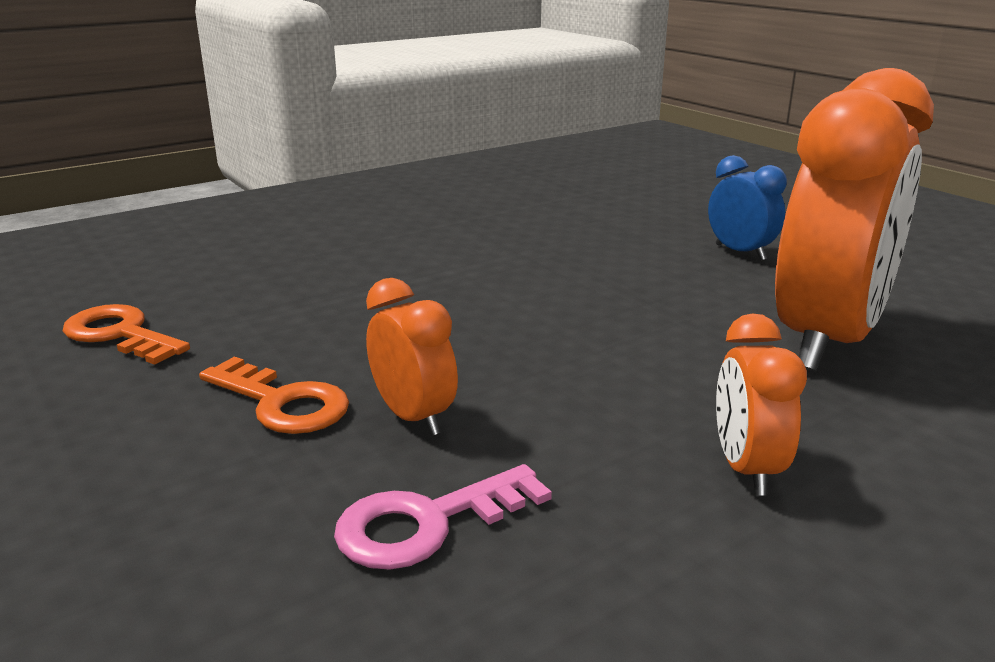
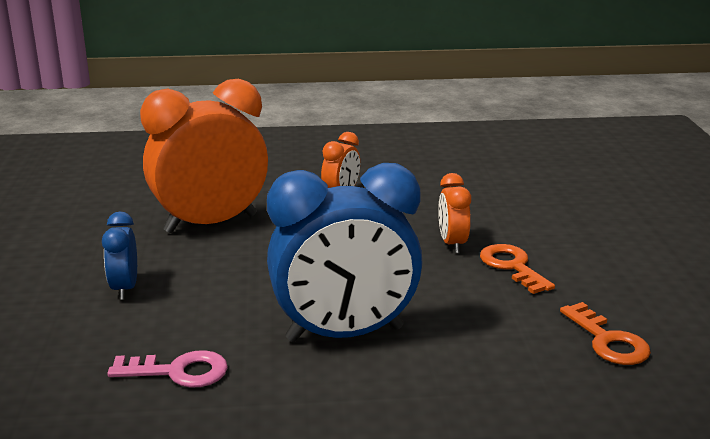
camera: 150 degrees left, 0 degrees up
(427, 523) = (473, 210): pink key -> pink key (178, 371)
(452, 271) = (345, 334): none -> blue clock

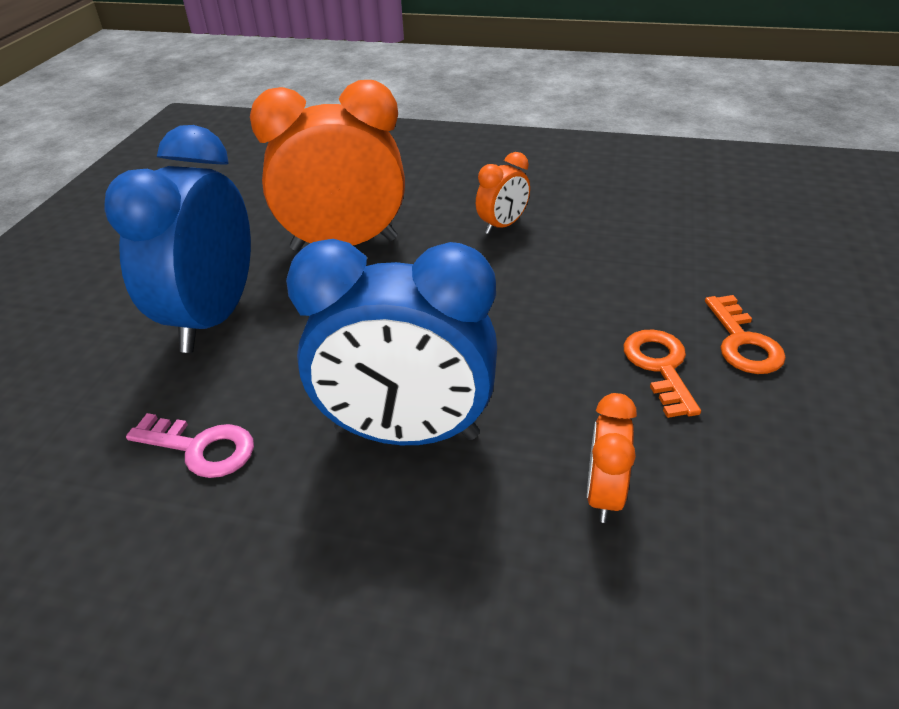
camera: 20 degrees right, 15 degrees up
(125, 288) = (213, 318): blue clock -> blue clock, size x2.17
(452, 244) = (599, 318): orange clock -> orange clock (604, 495)
(608, 341) = (739, 521): orange key -> orange key (743, 342)

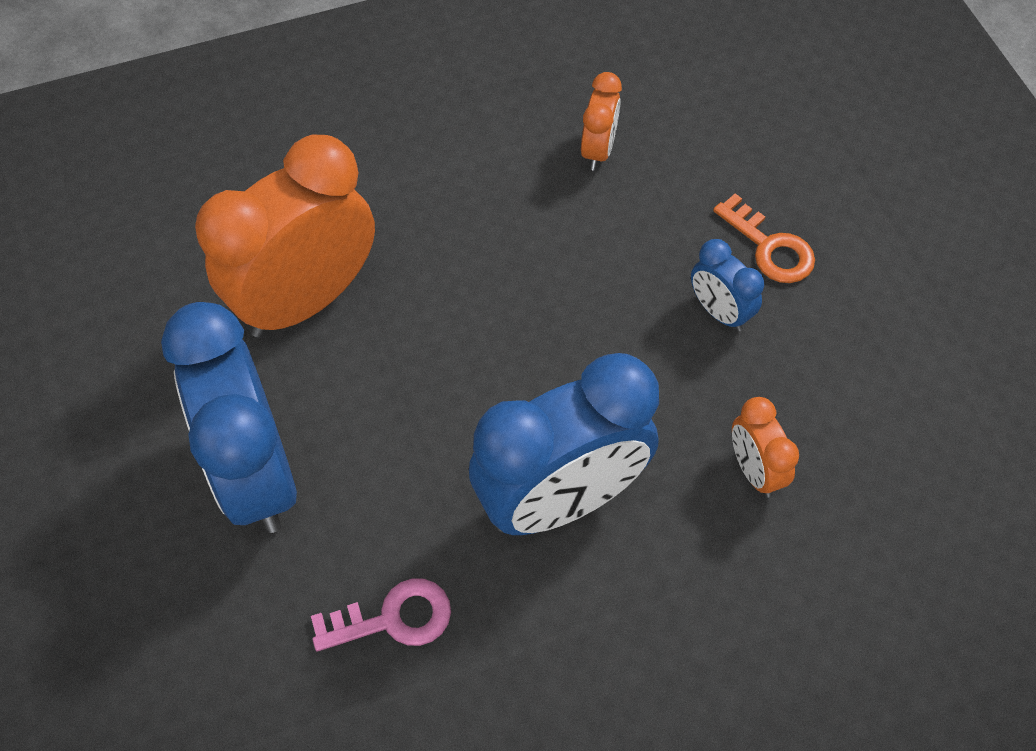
camera: 35 degrees left, 20 degrees up
(502, 226) = (457, 191): orange clock -> orange clock (598, 150)
(660, 367) = (719, 312): orange key -> blue clock

